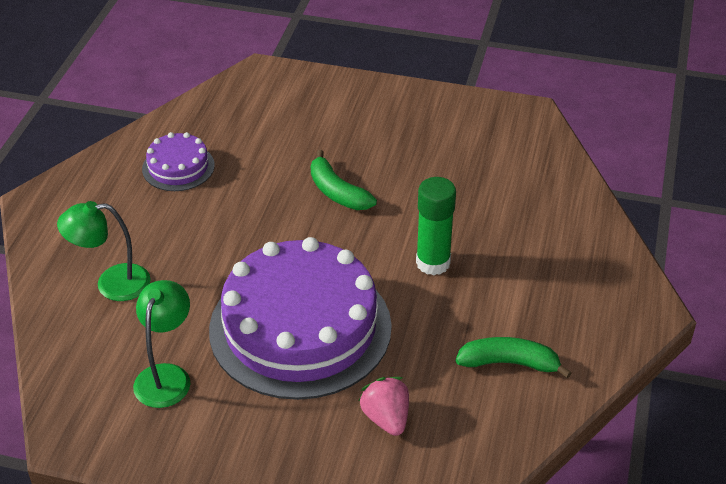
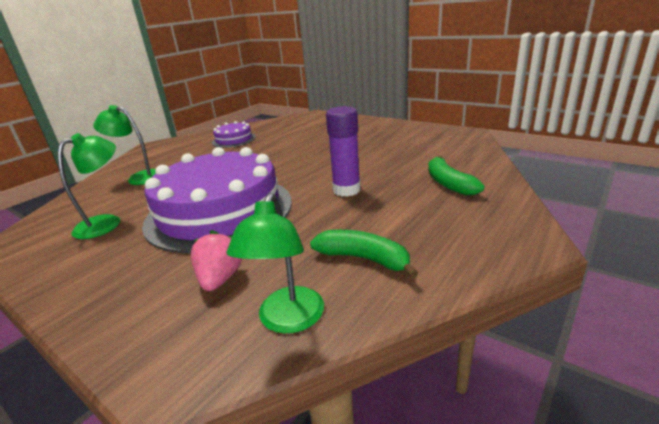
camera: 25 degrees right, 15 degrees down
(337, 192) = (311, 154): green banana -> green banana (448, 183)
(433, 263) = (346, 190): green glue stick -> purple glue stick
(482, 443) = (288, 320): none -> green lamp

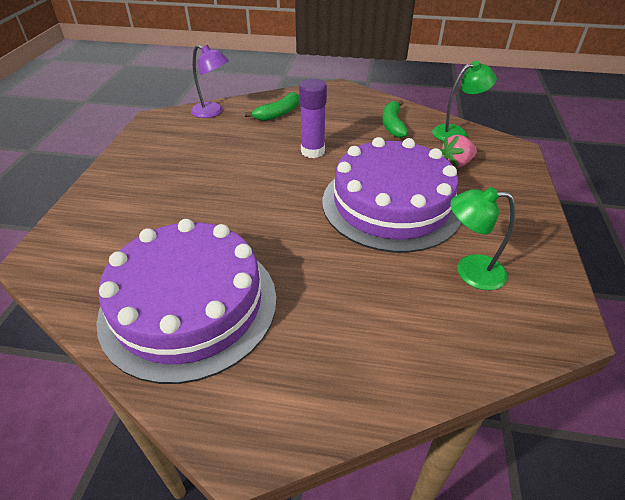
camera: 120 degrees left, 15 degrees up
(140, 177) = (372, 331): green lamp -> none
(234, 140) = (189, 305): purple cake -> purple cake, size x2.21
(469, 153) = (213, 112): none -> purple lamp

